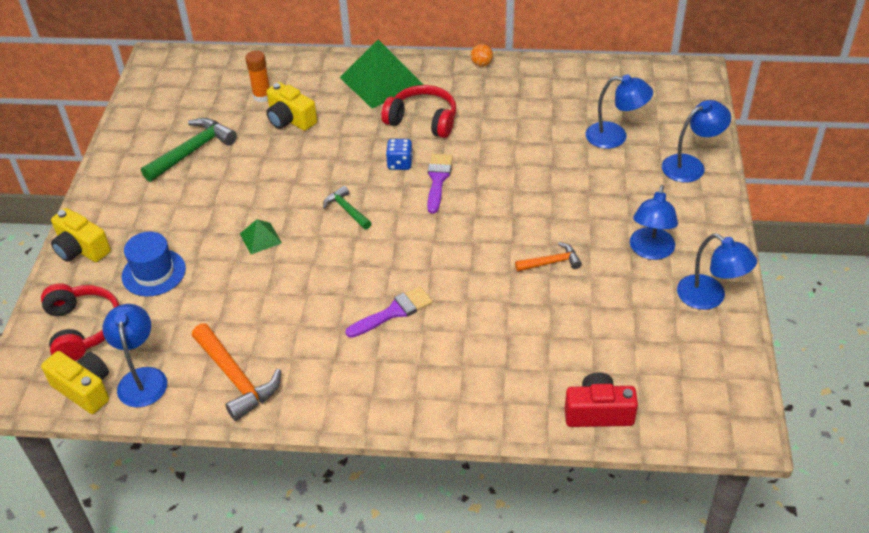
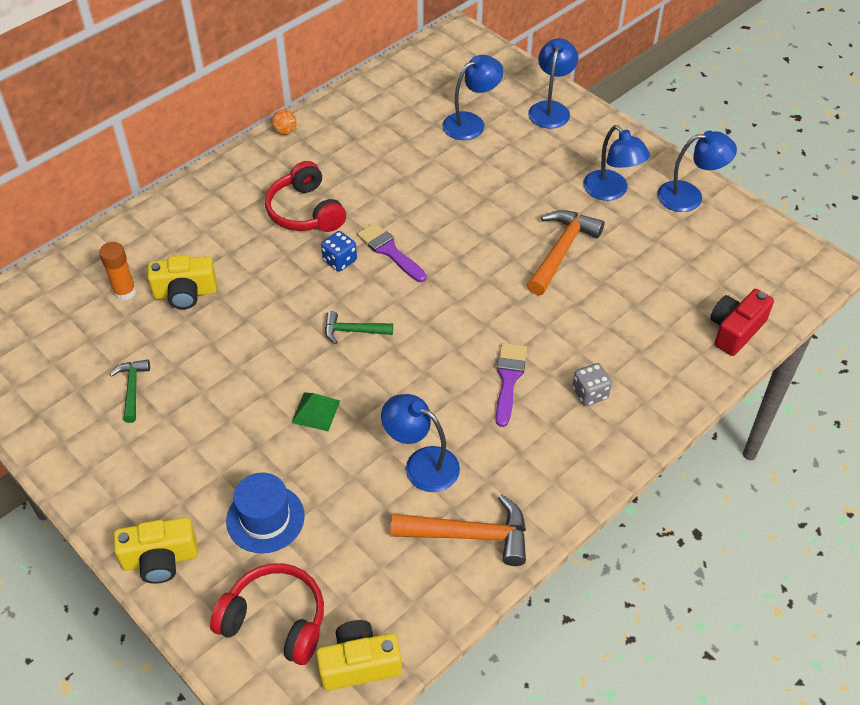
camera: 50 degrees left, 5 degrees up
(142, 378) = (394, 608): blue lamp -> blue lamp (421, 464)
(193, 151) = (132, 388): green hammer -> green hammer, size x0.58
(381, 81) = (219, 203): green pyramid -> none
(423, 120) = (305, 211): red headphones -> red headphones turned 90 degrees counterclockwise
(431, 364) = (590, 393): none -> grey dice
(551, 262) = (561, 251): orange hammer -> orange hammer, size x1.73

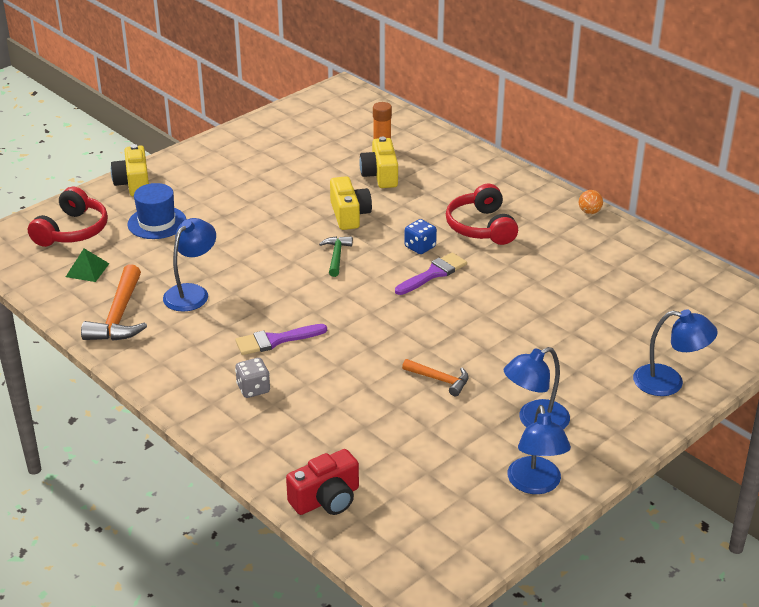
camera: 90 degrees right, 15 degrees down
(132, 388) = (284, 161): green hammer -> none
(305, 211) = (481, 227): red headphones -> red headphones turned 75 degrees counterclockwise
(315, 411) = (252, 240): green pyramid -> green pyramid (87, 270)
(359, 664) = (27, 266): yellow camera -> yellow camera (349, 215)
(471, 122) = (630, 324): blue lamp -> none
(508, 379) = (275, 340): purple brush -> purple brush turned 150 degrees clockwise
(561, 251) = (440, 380): orange hammer -> orange hammer, size x0.58
(735, 330) = (326, 499): red camera -> red camera turned 105 degrees clockwise

